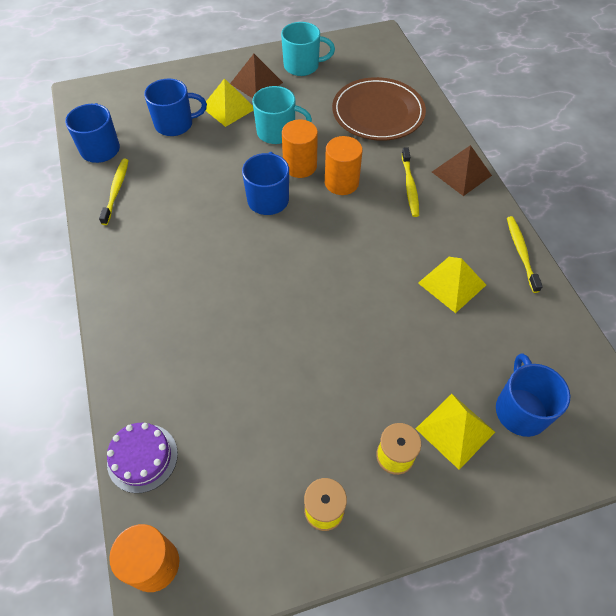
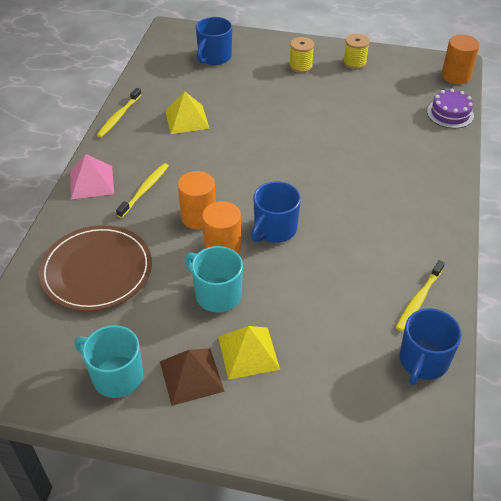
camera: 150 degrees left, 10 degrees down
(175, 124) = (323, 357): blue mug -> none
(455, 430) = (258, 63): yellow pyramid -> none
(461, 173) = (91, 182): brown pyramid -> pink pyramid

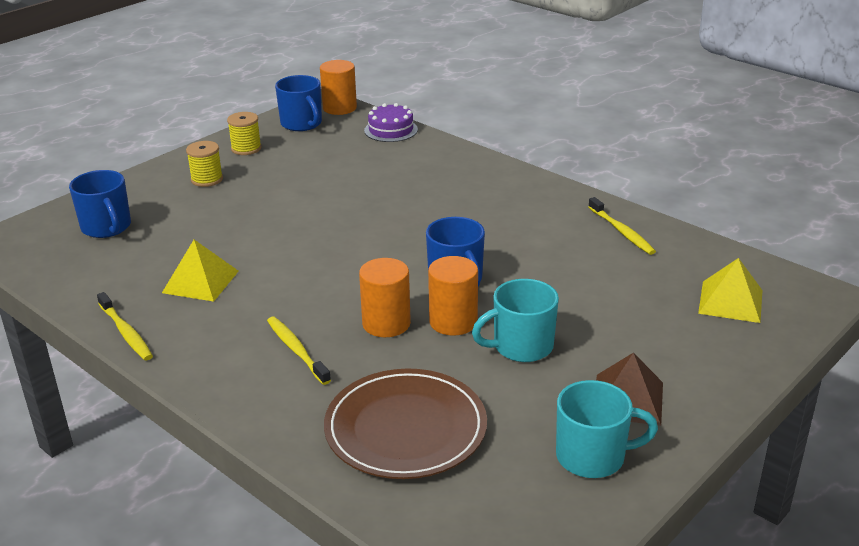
camera: 60 degrees left, 15 degrees down
(91, 182) = (233, 390): pink pyramid -> none
(116, 376) = (592, 457): turquoise mug -> turquoise mug turned 150 degrees counterclockwise
(248, 352) = (620, 350): yellow pyramid -> yellow pyramid (730, 301)
(423, 361) = (696, 255): blue mug -> blue mug (302, 124)

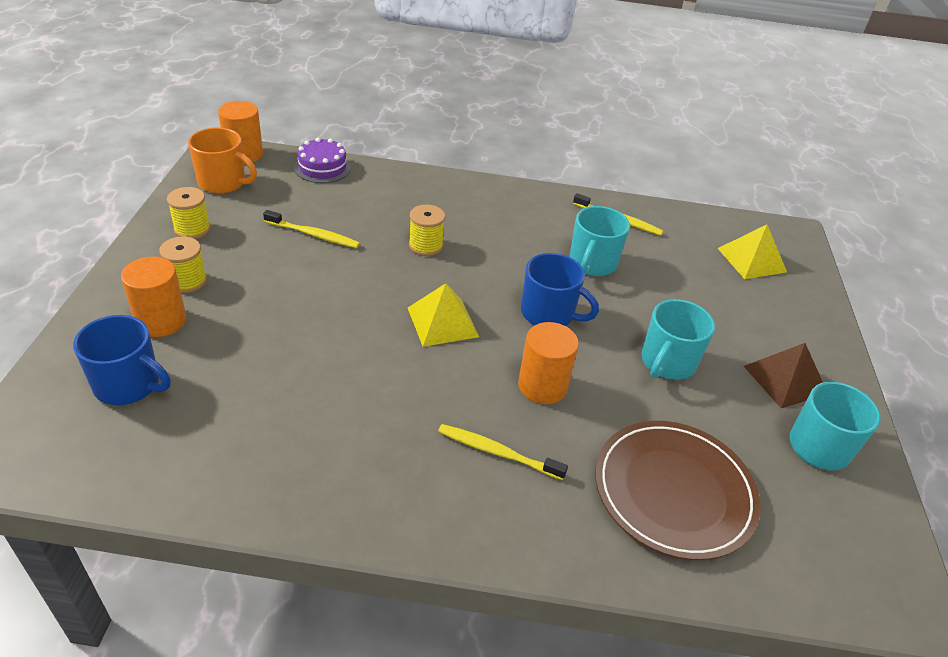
camera: 40 degrees left, 10 degrees up
(126, 333) = (302, 514): yellow toothbrush -> yellow toothbrush (314, 235)
(200, 281) = (316, 412): yellow pyramid -> yellow pyramid (442, 322)
(302, 124) = (223, 182): blue mug -> orange mug
(410, 204) = (425, 245): none -> yellow spool
(453, 321) = (592, 360): orange cylinder -> orange cylinder (161, 321)
(547, 256) = (592, 263): none -> turquoise mug

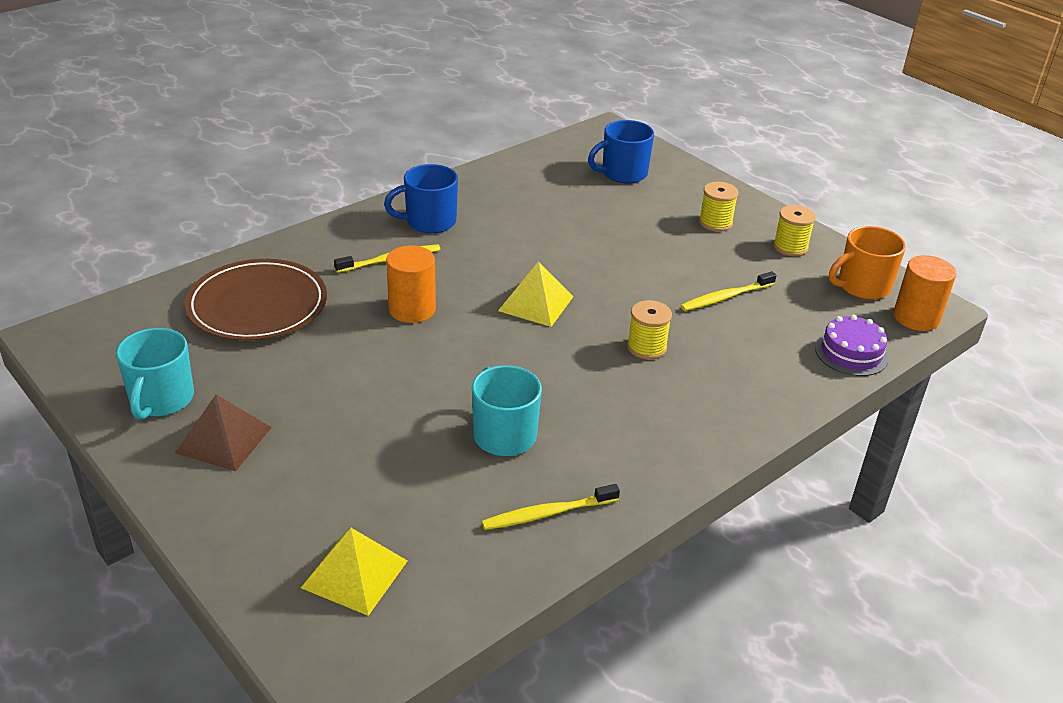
camera: 135 degrees right, 5 degrees down
(161, 321) = (677, 200): orange cylinder -> none
(548, 314) = (475, 360): blue mug -> blue mug (429, 222)
(667, 362) = (339, 386): turquoise mug -> none

